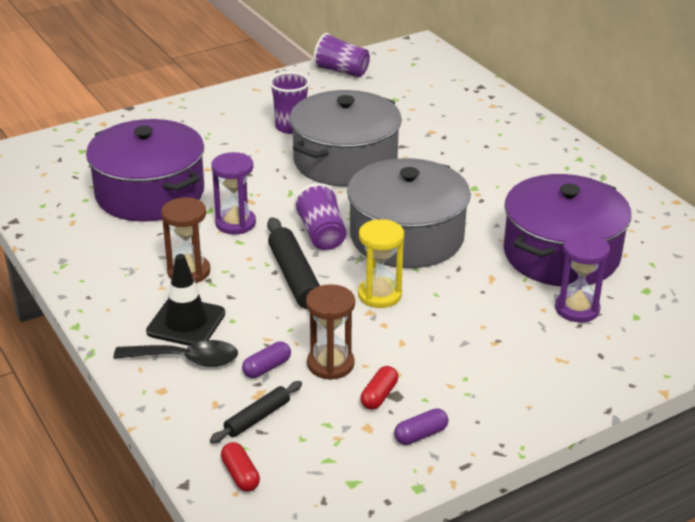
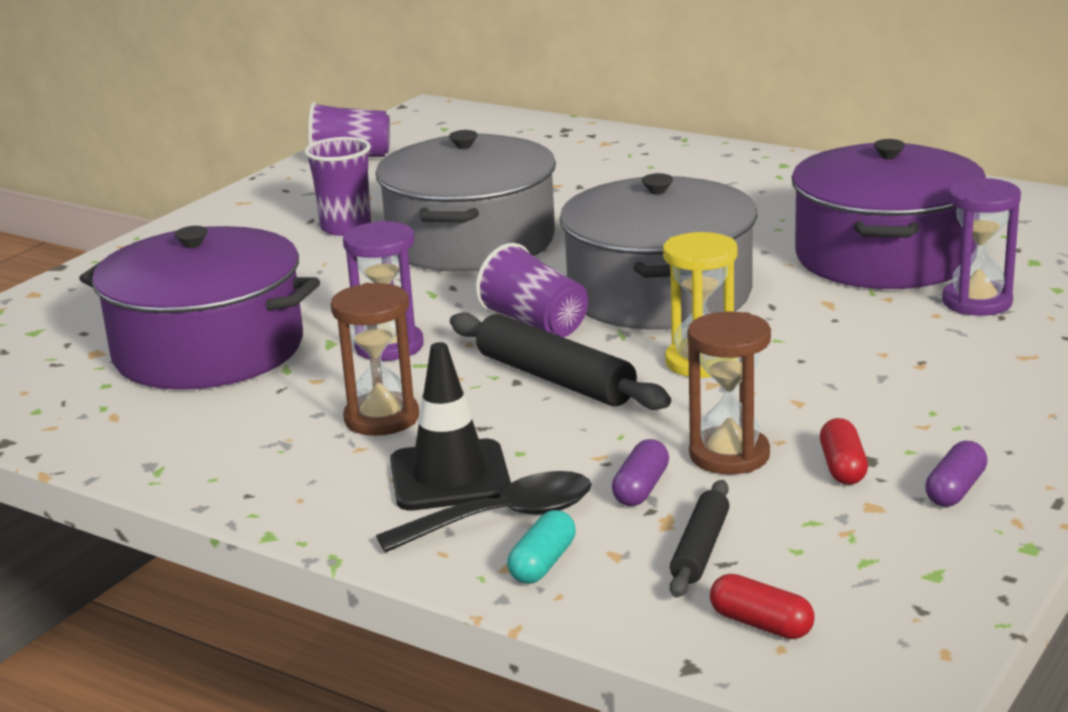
camera: 25 degrees left, 10 degrees down
(178, 395) = (542, 563): none -> turquoise capsule

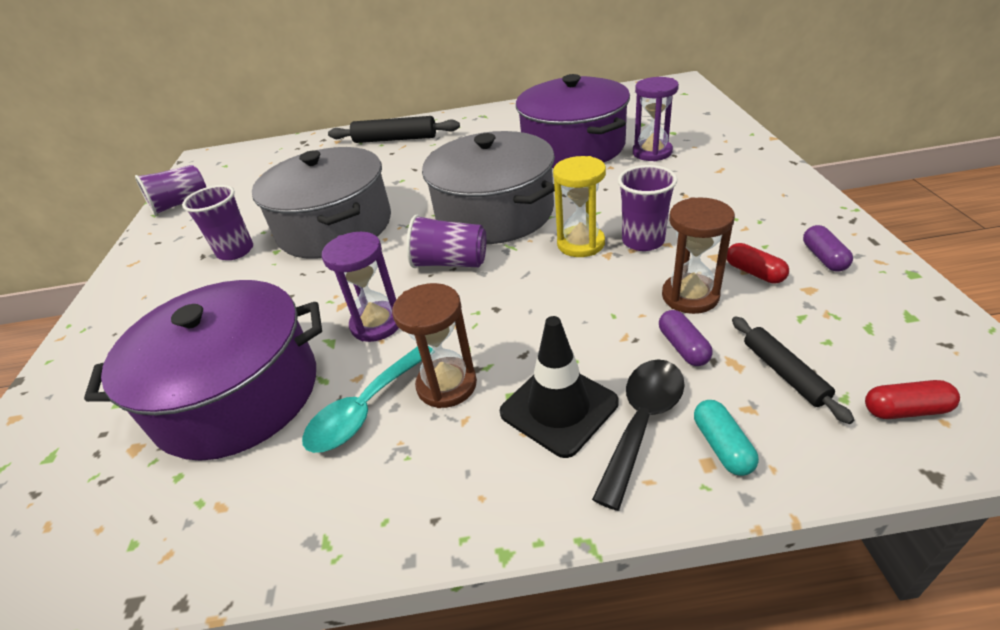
camera: 35 degrees left, 15 degrees up
(292, 405) = (365, 409): none -> turquoise spoon
(555, 379) = (517, 295): black rolling pin -> black rolling pin (395, 139)
(776, 388) = (643, 241): none -> purple cup

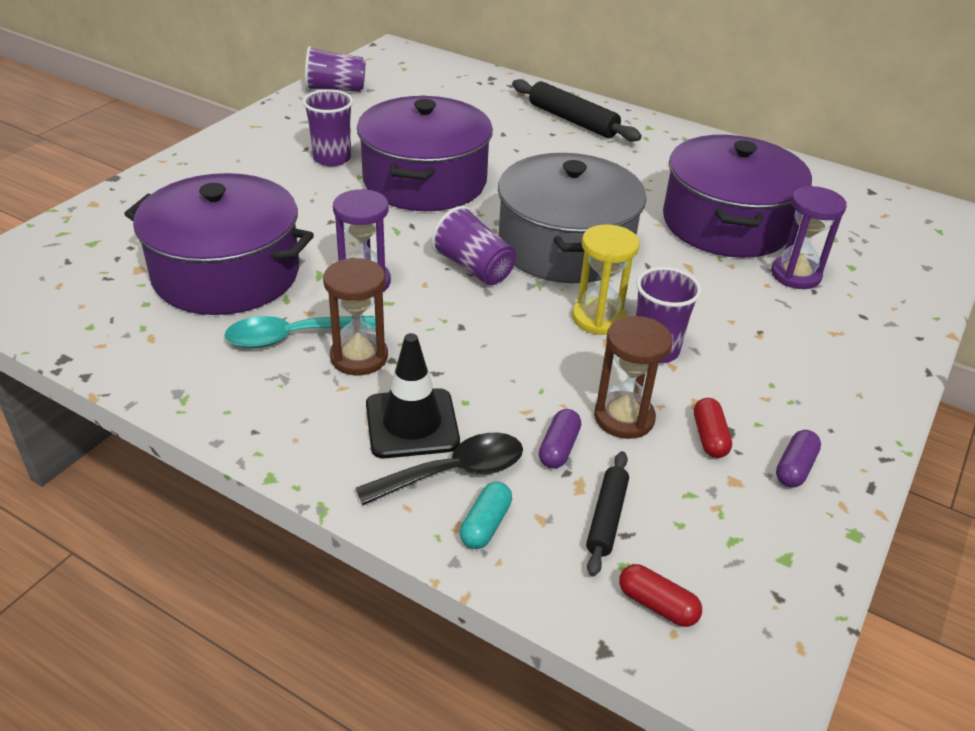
camera: 30 degrees right, 0 degrees up
(335, 227) = (424, 181): grey pot -> purple pot

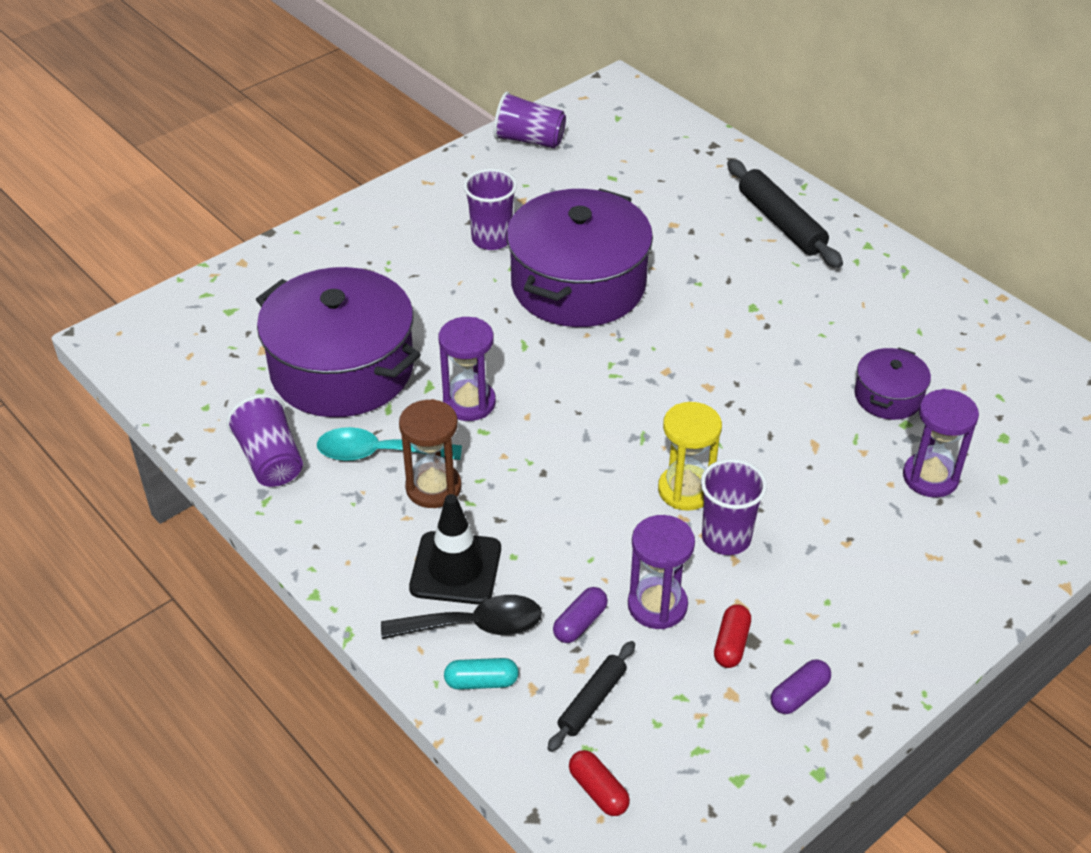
camera: 20 degrees right, 5 degrees up
(474, 268) = (584, 405): purple cup -> purple cup (270, 460)
(485, 525) = (481, 682): turquoise capsule -> turquoise capsule turned 45 degrees clockwise
(565, 246) = (691, 395): grey pot -> none
(624, 418) = (657, 605): brown hourglass -> purple hourglass
(726, 223) = (888, 396): purple pot -> purple pot, size x0.47

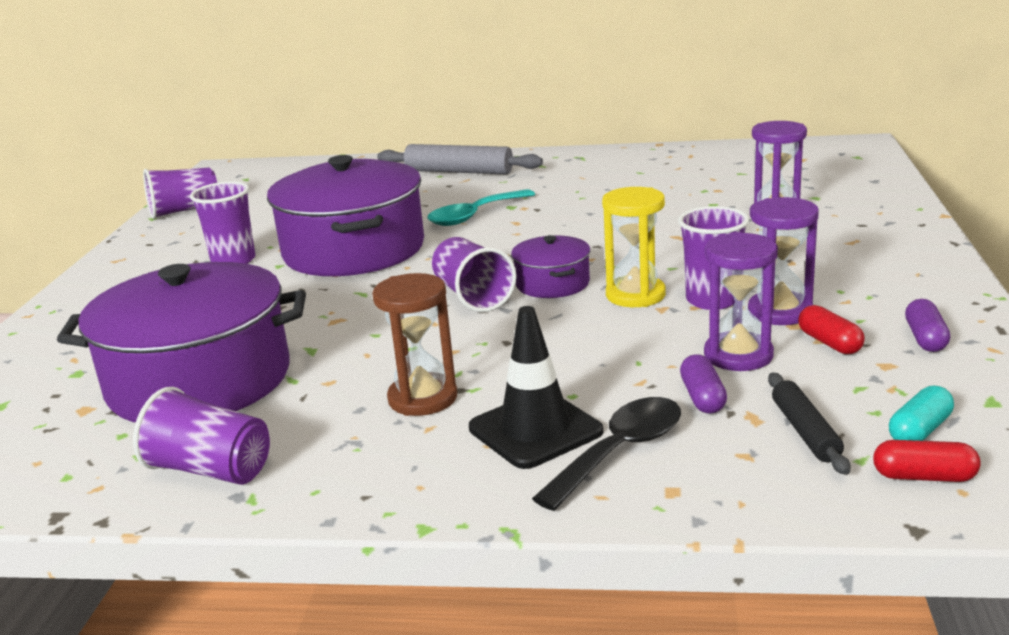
camera: 40 degrees left, 20 degrees down
(378, 453) = (328, 407): turquoise spoon -> turquoise spoon (474, 216)
(469, 403) = (367, 340): purple hourglass -> purple hourglass (780, 312)
(481, 682) = (696, 480): turquoise capsule -> turquoise capsule (919, 430)
(584, 405) = (472, 296): none -> purple cup
(781, 223) = (459, 172): black rolling pin -> grey rolling pin
(888, 396) = (678, 200): purple pot -> purple pot (552, 283)

